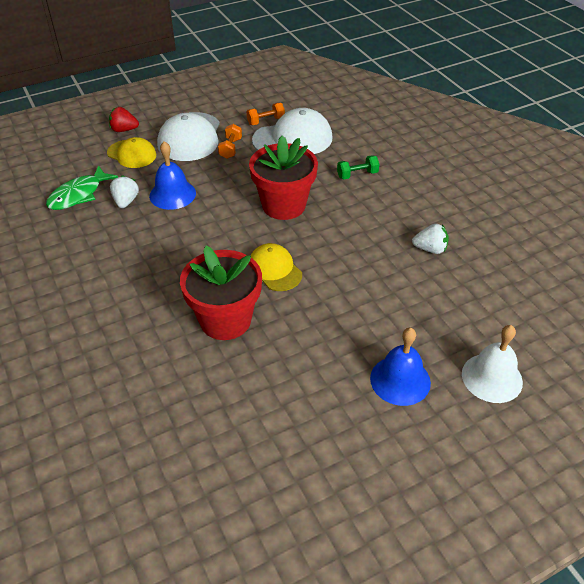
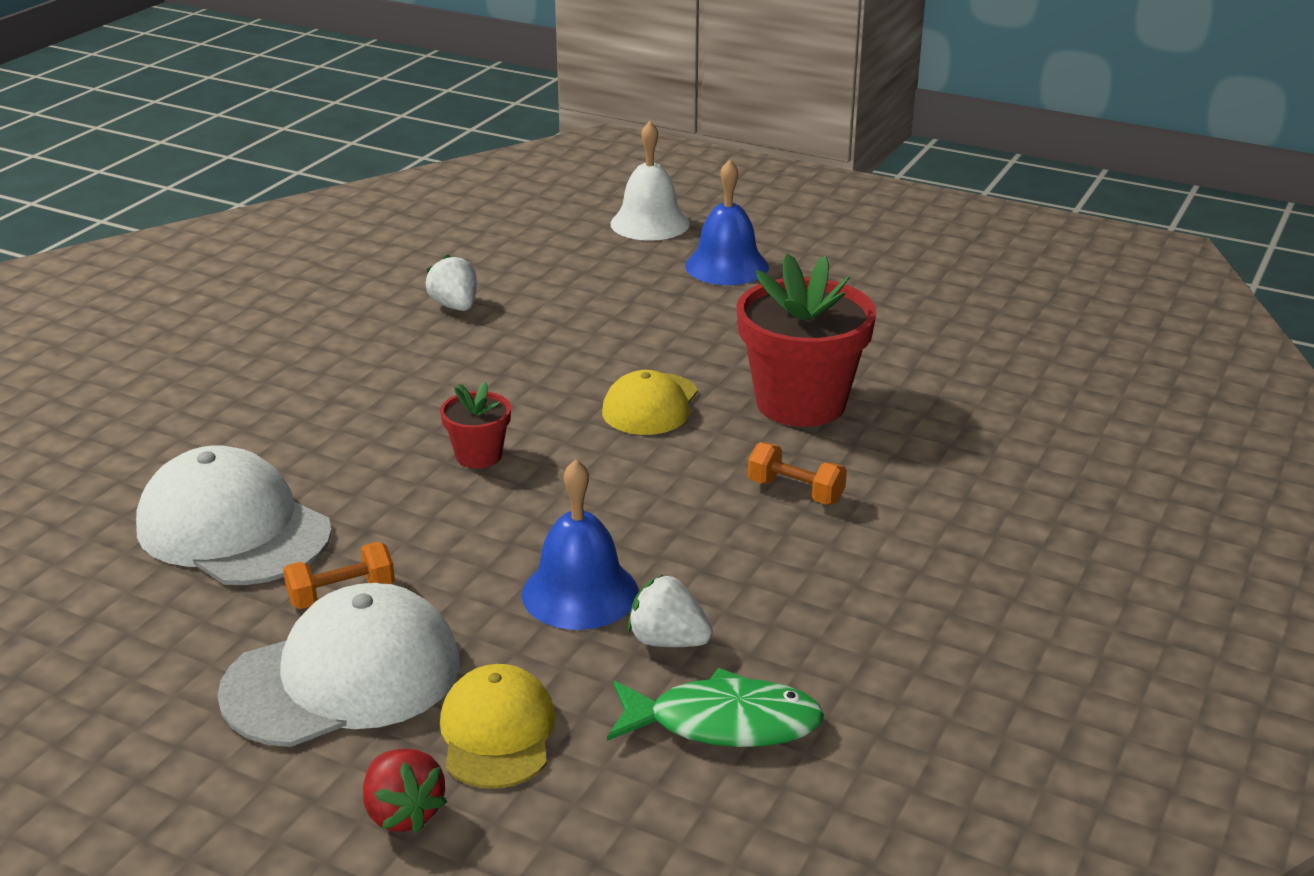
camera: 125 degrees left, 15 degrees down
(126, 201) = (668, 641): white strawberry -> white strawberry turned 60 degrees clockwise
(265, 121) = (180, 595): orange dumbbell -> orange dumbbell (795, 492)
(284, 205) = (478, 456): red flower pot -> red flower pot, size x0.49
(357, 175) = (307, 417): green dumbbell -> none

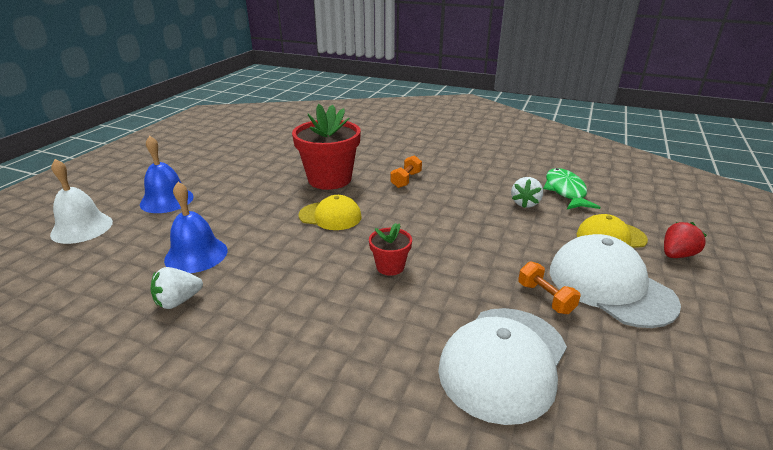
camera: 95 degrees left, 0 degrees up
(580, 593) = (503, 225): blue bell -> blue bell (196, 255)

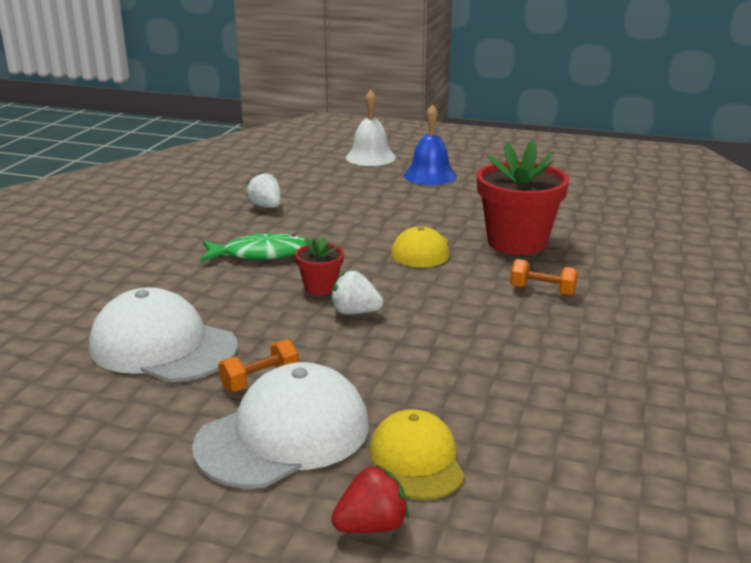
camera: 85 degrees right, 5 degrees down
(196, 255) = (334, 202): blue bell -> none
(525, 203) = (508, 387): white strawberry -> white strawberry (355, 312)
(565, 191) = (576, 435): green fish -> green fish (260, 254)
(677, 255) = (372, 526): red strawberry -> red strawberry turned 75 degrees counterclockwise

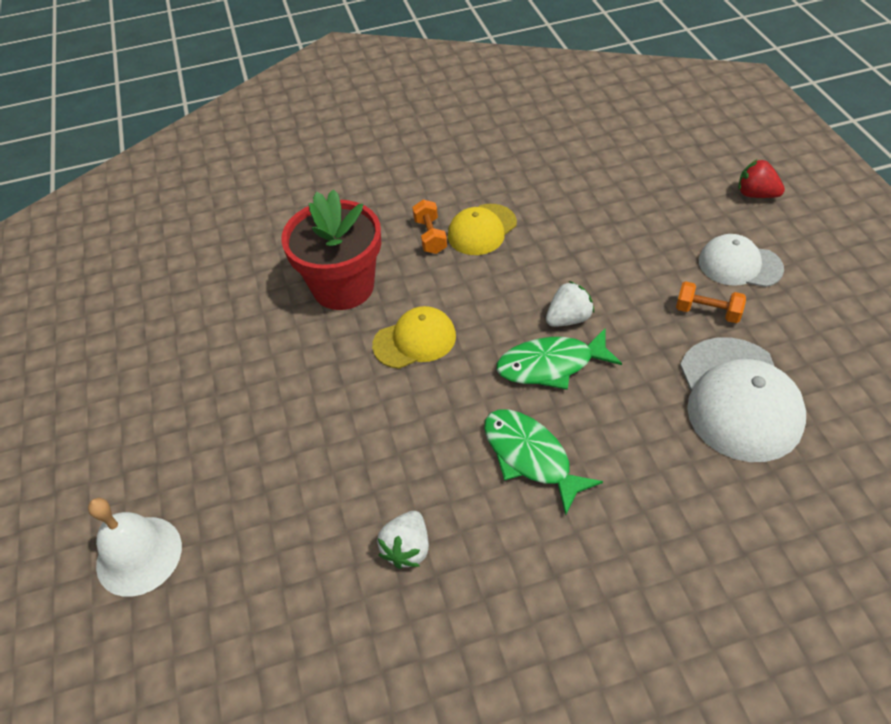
camera: 120 degrees left, 25 degrees up
(284, 435) = (739, 265): white cap -> white cap, size x0.62
(320, 287) = (551, 365): red flower pot -> green fish
(355, 312) = (568, 319): white strawberry -> white strawberry turned 105 degrees counterclockwise
(416, 460) = (692, 204): yellow cap -> yellow cap (482, 230)
(430, 175) = (184, 445): blue bell -> none

